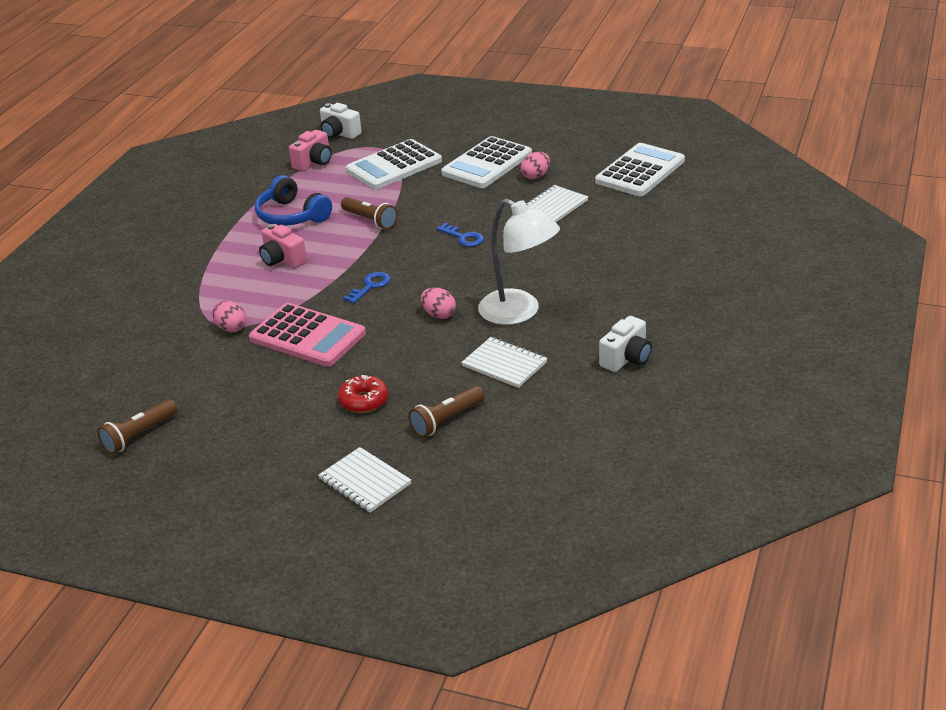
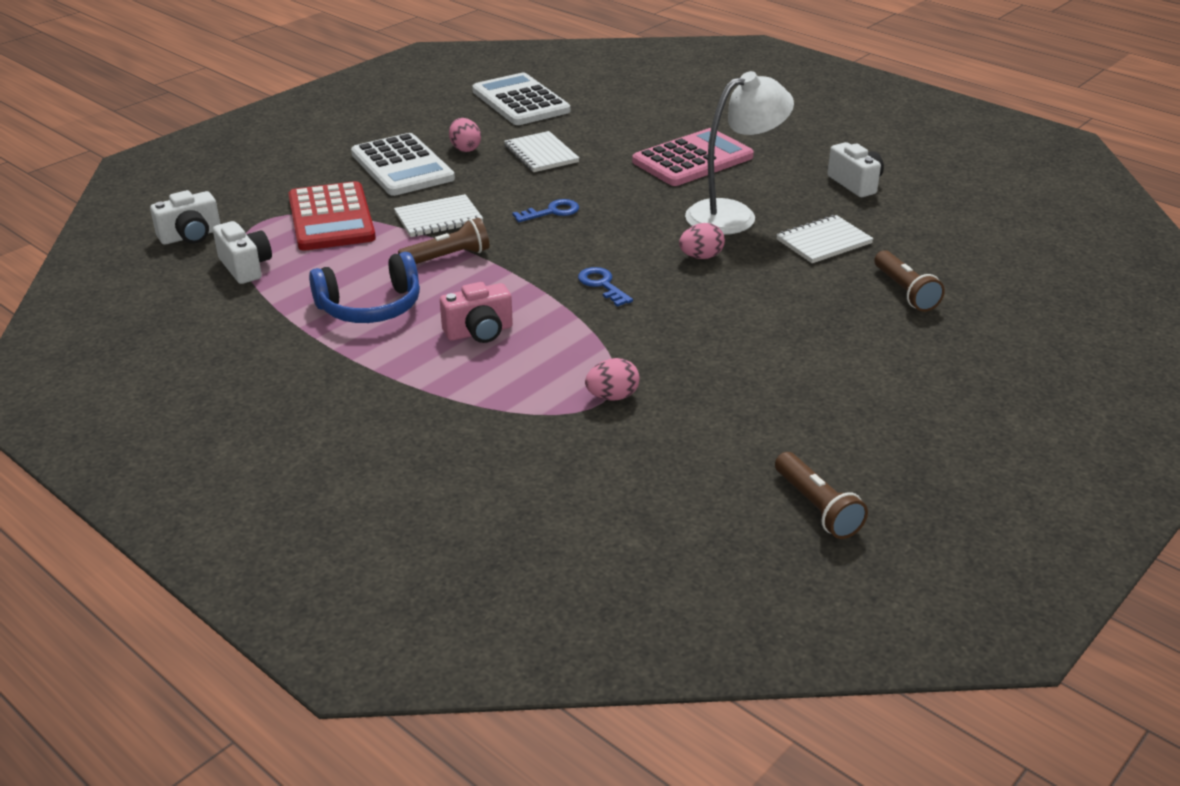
camera: 70 degrees left, 0 degrees up
(307, 336) = (678, 345): pink calculator -> pink calculator (692, 159)
(314, 162) = (245, 267): pink camera -> white camera
(364, 401) = (839, 332): red donut -> none
(365, 482) = (991, 359): white notebook -> white notebook (438, 218)
(394, 166) = (331, 218): white calculator -> red calculator

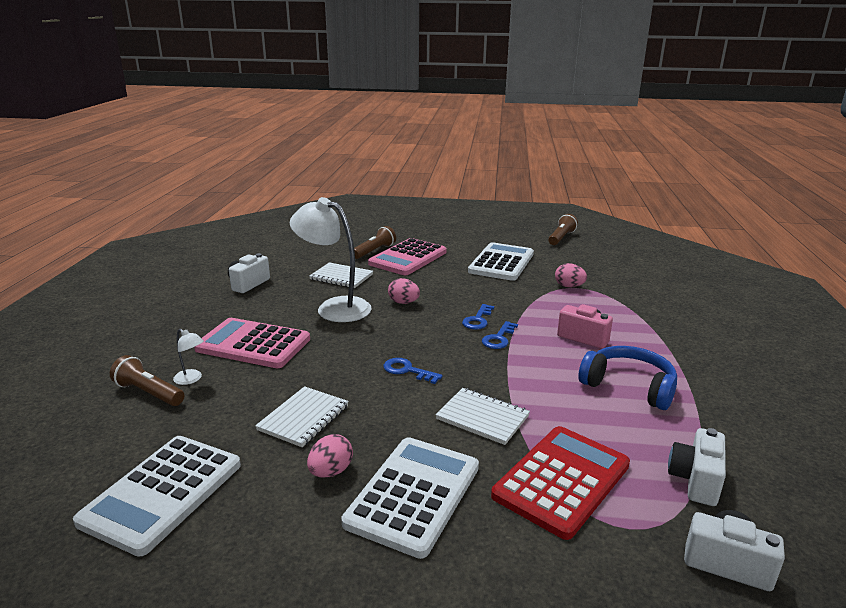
camera: 125 degrees left, 10 degrees down
(448, 257) = (528, 385): brown flashlight -> brown flashlight (149, 393)
(546, 280) = (499, 338): none -> blue key
(657, 127) = (191, 379): none -> white lamp
(757, 380) = (501, 263): none -> white calculator
(851, 309) = (408, 258): none -> pink calculator

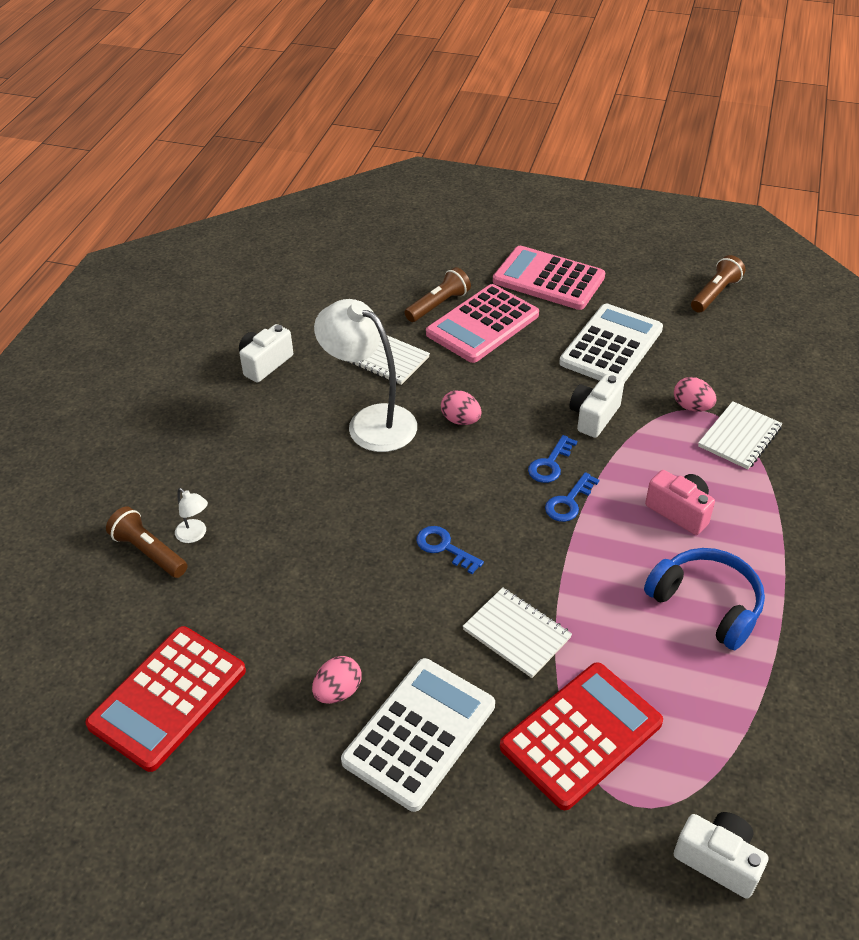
camera: 10 degrees right, 20 degrees up
(163, 493) = (168, 698): white calculator -> red calculator
(253, 344) = (266, 482): pink calculator -> pink calculator (548, 279)
(303, 418) = (316, 610): white notebook -> white notebook (739, 437)
(695, 480) = (729, 754): white camera -> white camera (594, 417)

